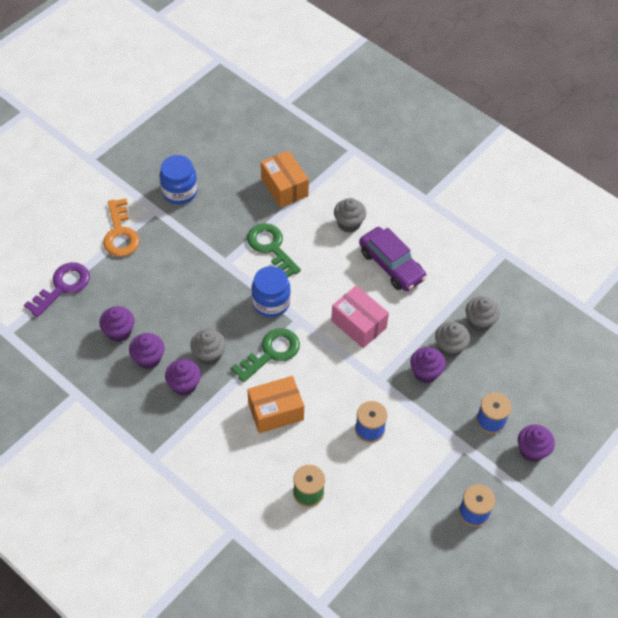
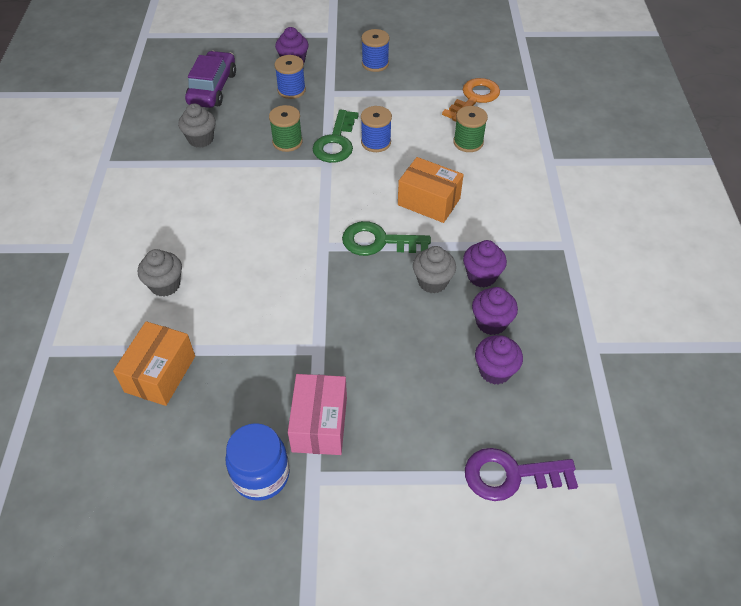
camera: 130 degrees left, 5 degrees down
(120, 233) = (382, 483): orange key -> orange key (474, 98)
(271, 247) = (258, 325): green key -> green key (336, 142)
(271, 302) = (326, 278): blue jar -> none
(358, 324) = (283, 206): pink box -> pink box (319, 424)
(391, 265) = (191, 224): purple car -> purple car (213, 88)
(425, 373) = (287, 142): purple cupcake -> green spool
(450, 347) = (246, 142): grey cupcake -> none

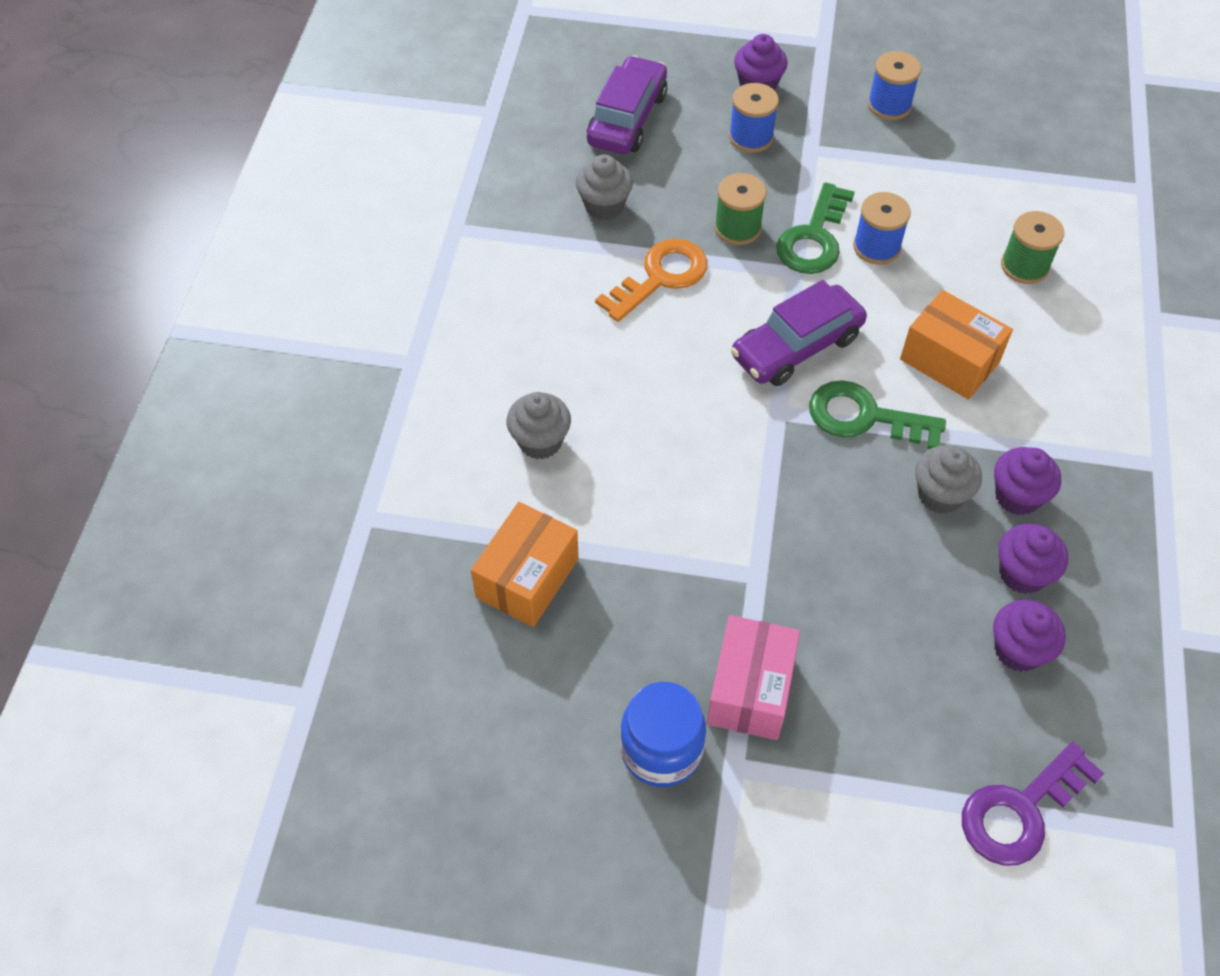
camera: 10 degrees right, 5 degrees up
(331, 206) = (796, 347): none -> purple car
(474, 98) = (1044, 189): orange key -> orange key (660, 277)
(510, 475) = (1020, 810): purple key -> purple key turned 45 degrees counterclockwise

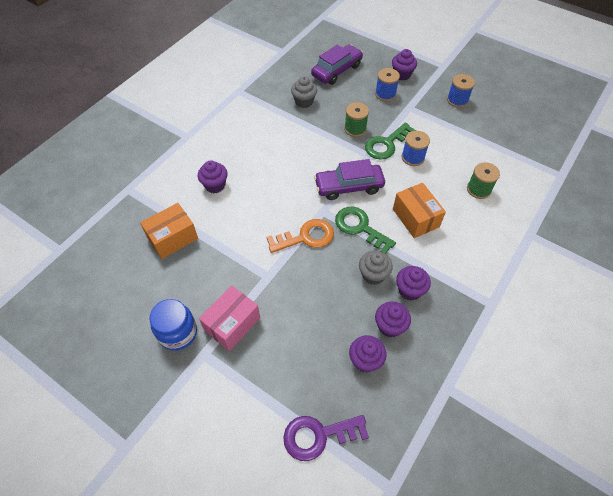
camera: 25 degrees right, 0 degrees up
(540, 441) = (215, 185): grey cupcake -> purple cupcake
(660, 277) = (308, 138): orange key -> orange key (306, 237)

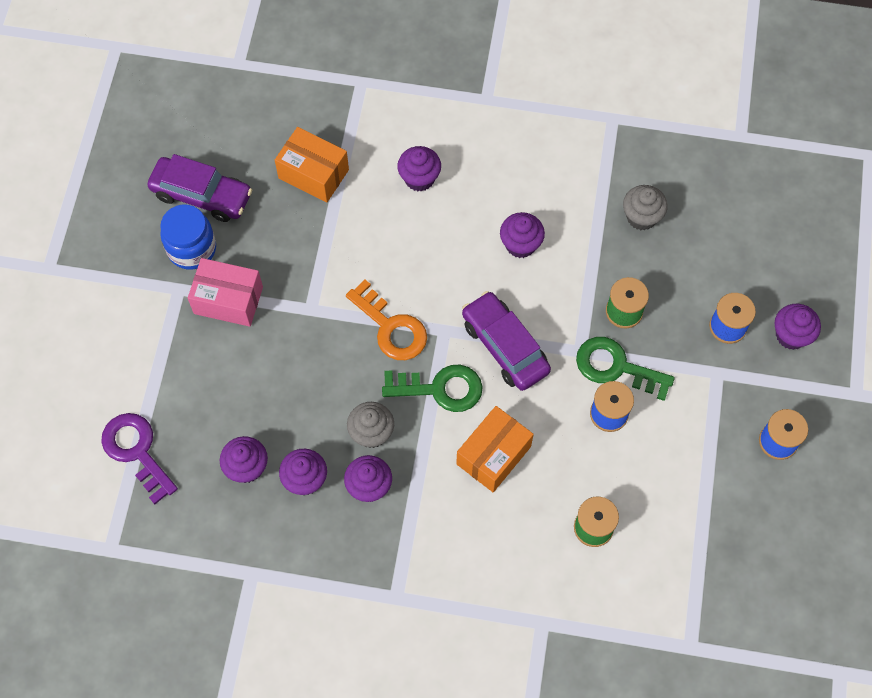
camera: 65 degrees right, 10 degrees up
(288, 156) = (520, 244): none -> purple cupcake
(337, 71) = (741, 234): purple car -> purple car (202, 195)
(360, 227) = (440, 388): green key -> green key turned 75 degrees clockwise

